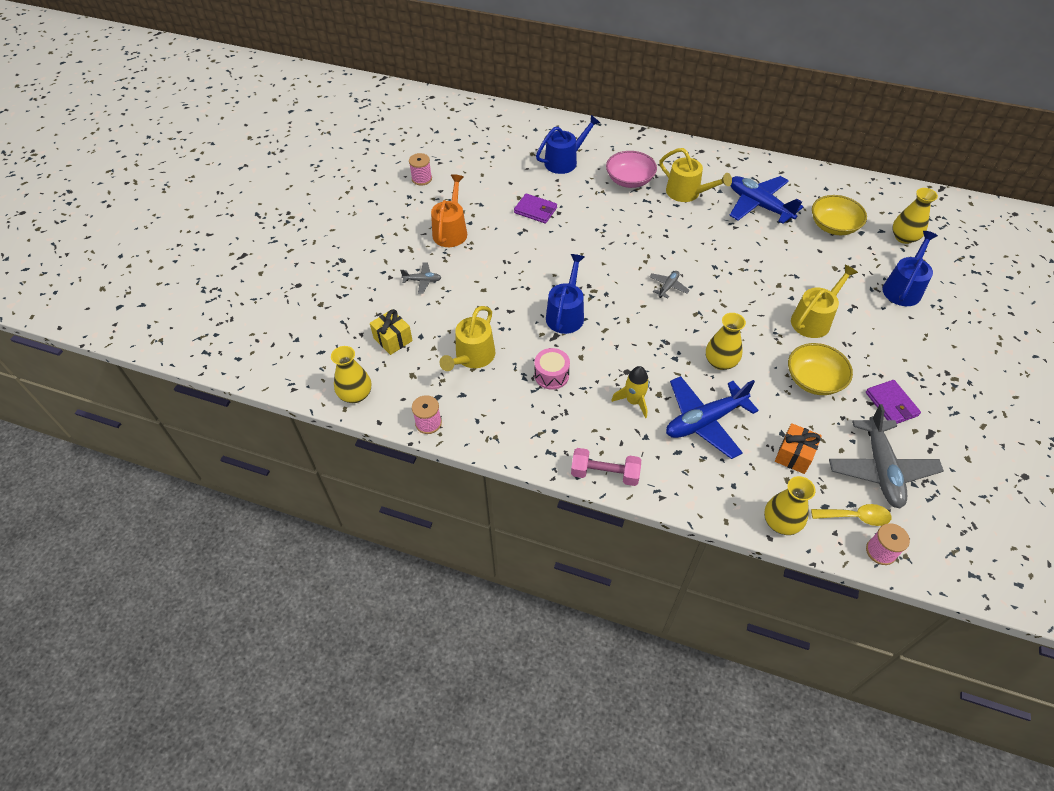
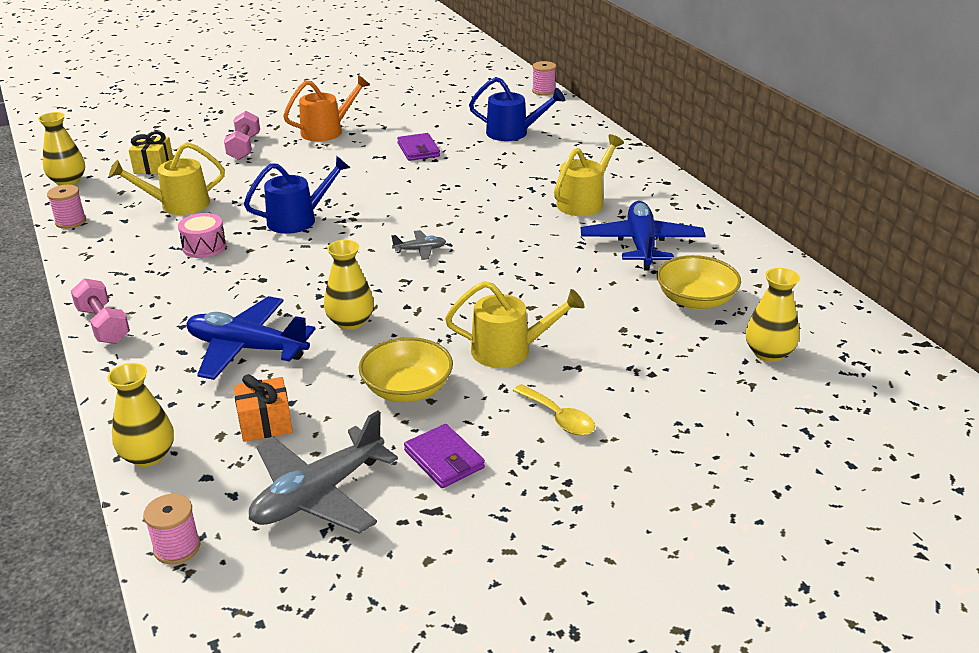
camera: 45 degrees right, 20 degrees down
(422, 179) = (373, 94): pink spool -> pink spool (543, 91)
(422, 280) = (244, 147): grey plane -> pink dumbbell
(629, 180) = (545, 169): pink bowl -> none
(633, 401) = (224, 299): yellow rocket -> none
(687, 193) = (583, 202): yellow watering can -> yellow watering can turned 135 degrees counterclockwise
(855, 517) = (215, 506): yellow spoon -> yellow spoon (558, 418)
(891, 404) = (444, 459): purple wallet -> purple wallet turned 60 degrees counterclockwise
(903, 288) = (671, 388): blue watering can -> none

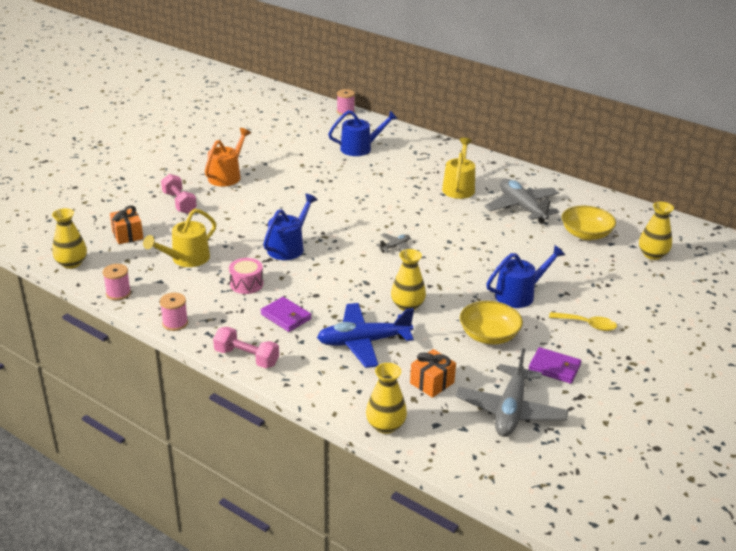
camera: 30 degrees left, 0 degrees up
(154, 167) = (127, 235): yellow gift -> orange gift
(177, 547) = (468, 467): pink spool -> pink spool (175, 323)
(418, 150) = (310, 175): purple wallet -> purple wallet (286, 317)
(509, 350) = (519, 294): yellow watering can -> blue watering can
(641, 245) = (522, 207): blue plane -> grey plane

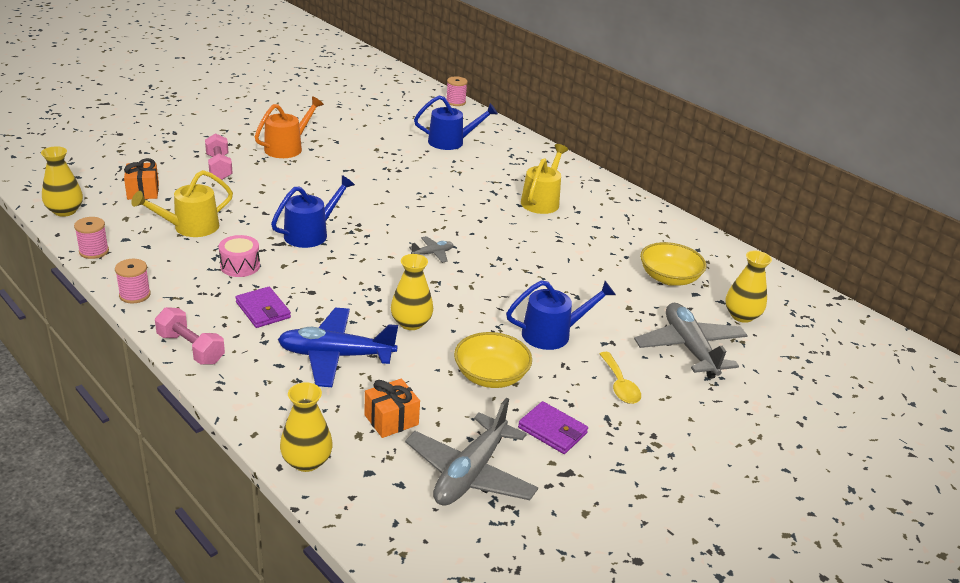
camera: 10 degrees right, 0 degrees up
(522, 207) = (605, 235): grey plane -> grey plane (689, 348)
(587, 325) = (620, 385): yellow spoon -> yellow spoon turned 45 degrees clockwise

